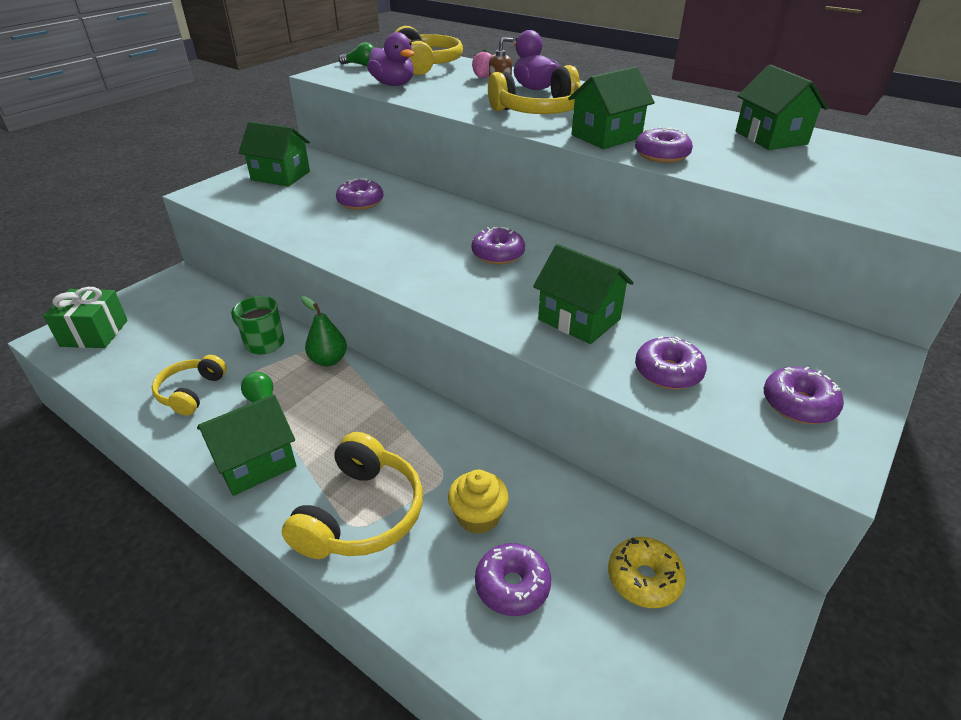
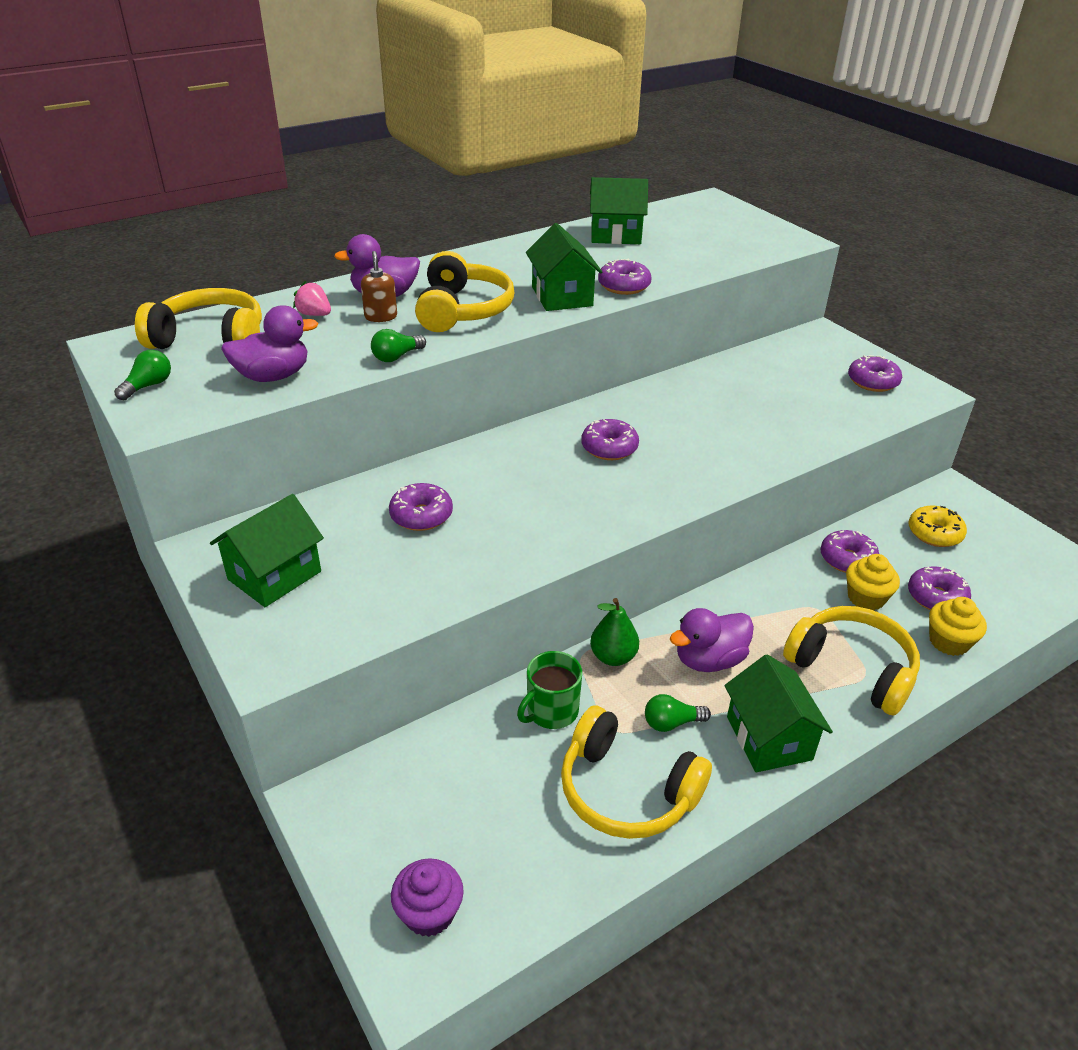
camera: 70 degrees left, 0 degrees up
(94, 333) = (429, 912): green gift -> purple cupcake
(191, 392) = (626, 790): yellow headphones -> yellow headphones, size x1.58
(342, 413) = (709, 660): none -> purple duck
(435, 602) = (948, 642): none -> yellow cupcake
(446, 106) = (396, 357): none -> green light bulb
(579, 319) = (742, 435): green house -> none
(668, 372) = (825, 417): purple donut -> purple donut (847, 559)

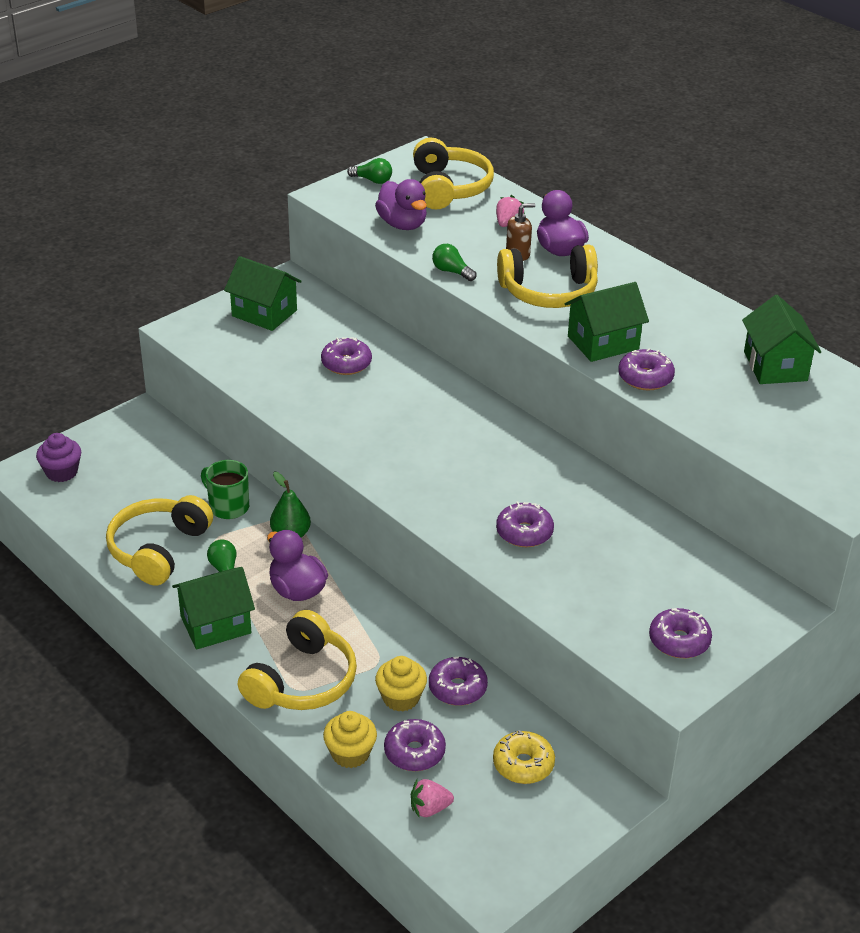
camera: 80 degrees right, 0 degrees up
(609, 448) = (473, 452): purple donut -> purple donut (524, 532)
(1003, 596) = (429, 809): none -> pink strawberry

